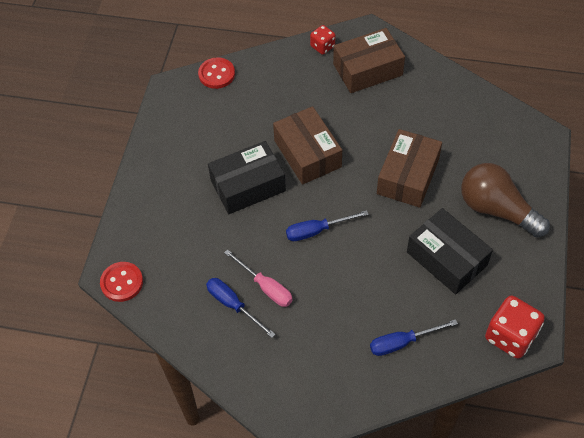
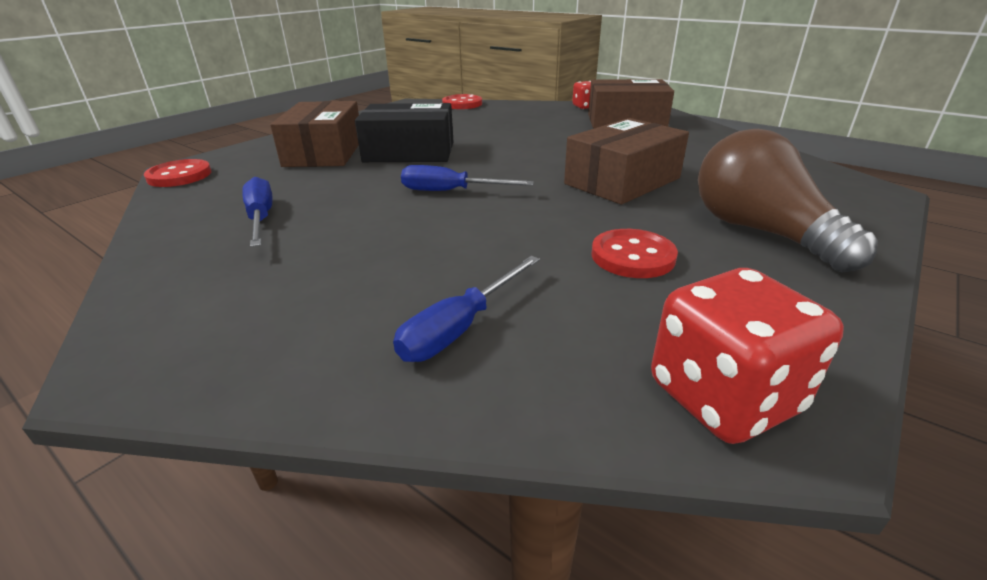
camera: 25 degrees right, 25 degrees down
(265, 287) = (323, 215): pink screwdriver -> none
(307, 153) = (503, 148): brown box -> brown box (324, 152)
(402, 342) = (460, 327): blue screwdriver -> blue screwdriver turned 60 degrees counterclockwise
(446, 258) = (632, 256): black box -> red button

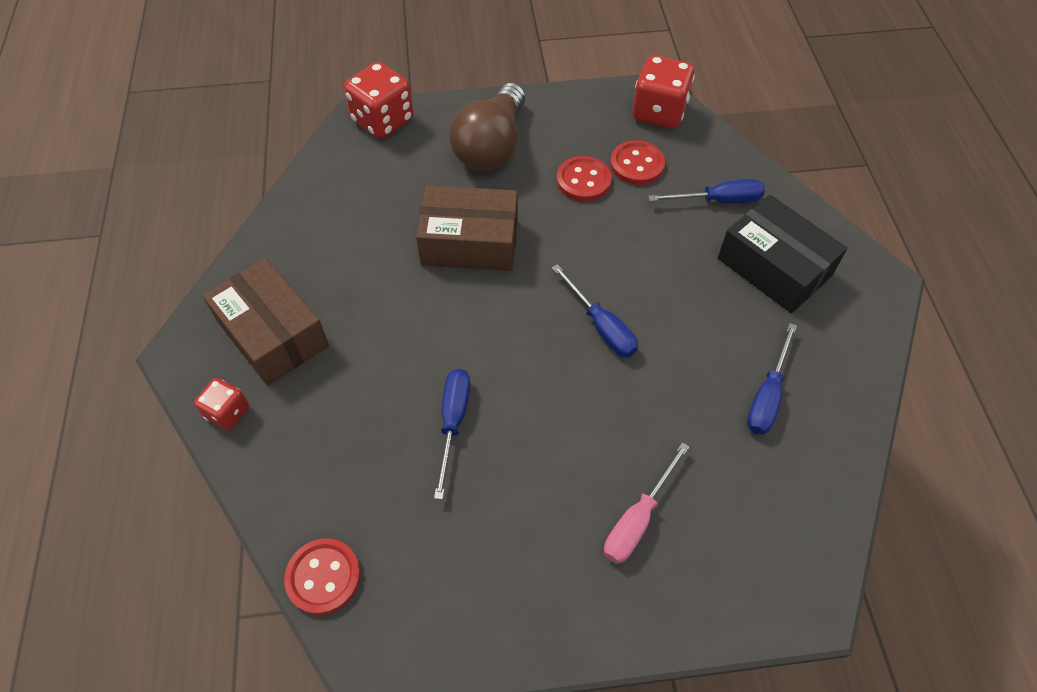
camera: 135 degrees left, 25 degrees up
(179, 176) = (815, 573): red button -> red button (637, 164)
(324, 152) = (638, 519): brown box -> pink screwdriver
(409, 152) = (557, 441): black box -> black box (774, 267)
(479, 137) = (453, 423): none -> blue screwdriver
(863, 198) = (383, 120): none -> red dice

